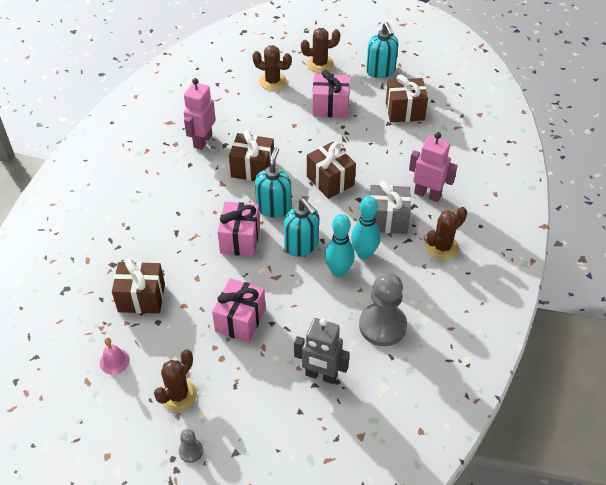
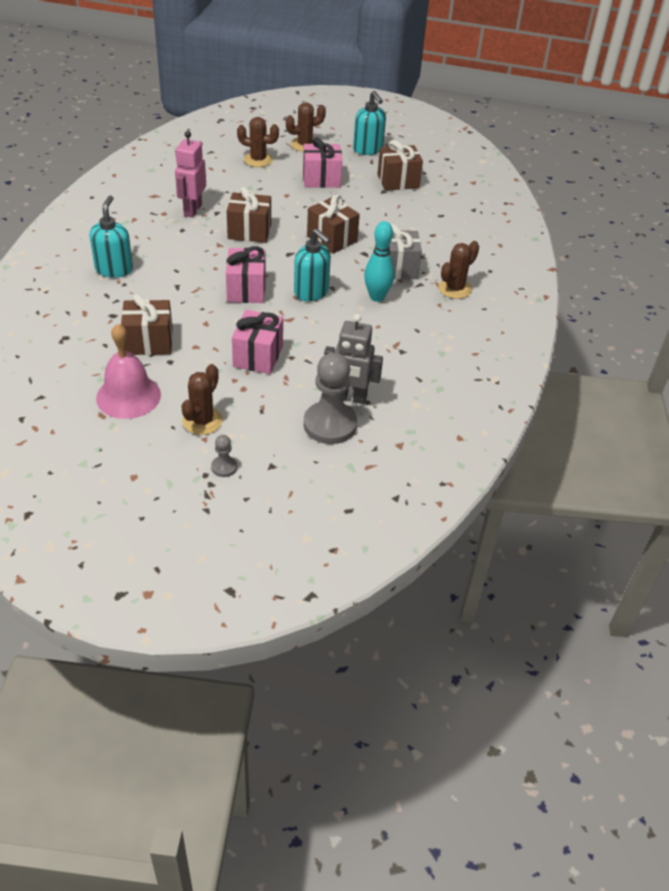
camera: 10 degrees left, 5 degrees down
(114, 361) = (128, 396): pink bell -> pink bell, size x1.98
(274, 207) = (277, 262): turquoise soap dispenser -> turquoise soap dispenser (114, 269)
(338, 271) = (353, 312): turquoise bowling pin -> none
(382, 326) = (406, 354): grey pawn -> grey pawn (330, 425)
(427, 194) = (432, 247): pink robot -> none

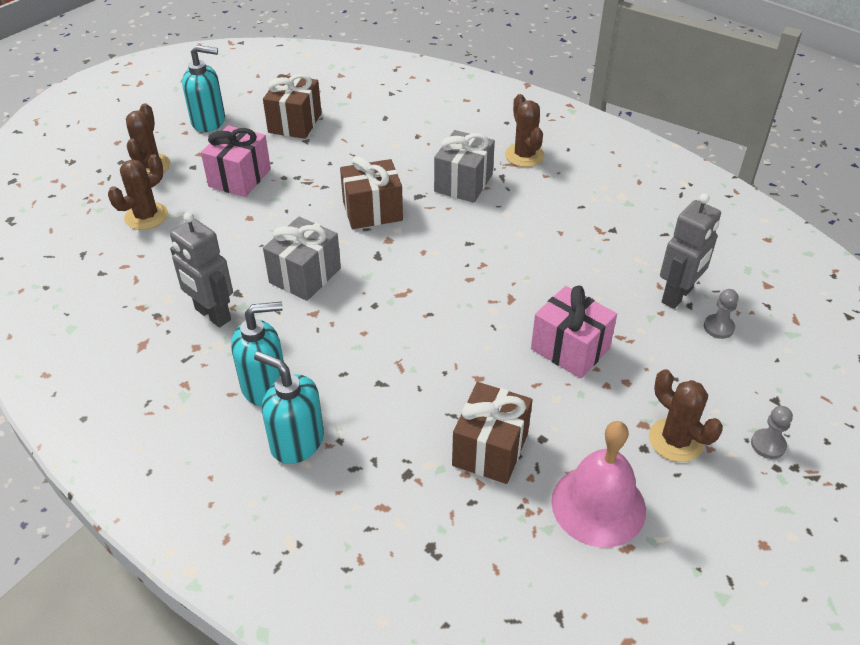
camera: 60 degrees left, 0 degrees up
(192, 210) = (212, 315): pink robot -> grey robot
(246, 290) = (430, 317): pink gift -> none
(249, 231) = (305, 275): brown gift -> grey gift
(311, 292) = (468, 262): turquoise soap dispenser -> turquoise soap dispenser (265, 386)
(330, 425) = (718, 327): grey pawn -> grey pawn, size x0.46
(377, 297) = (507, 214): turquoise bowling pin -> none

